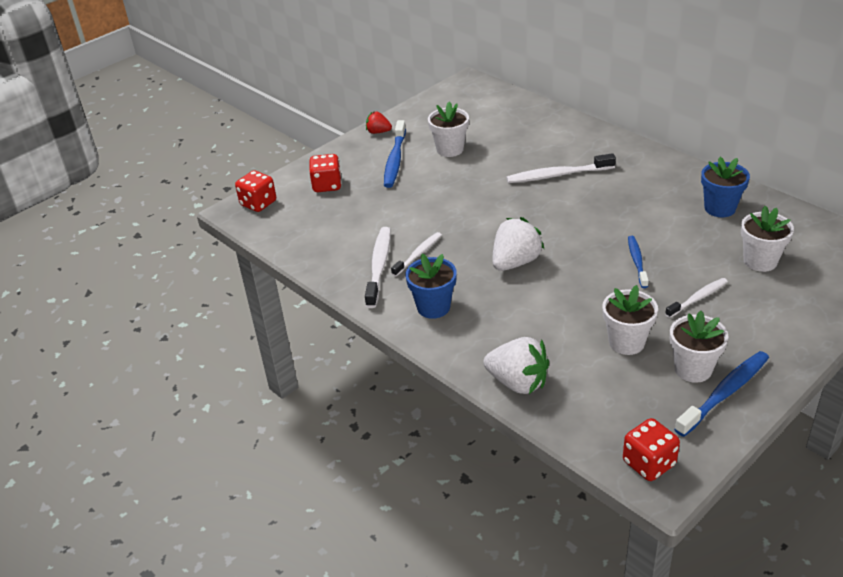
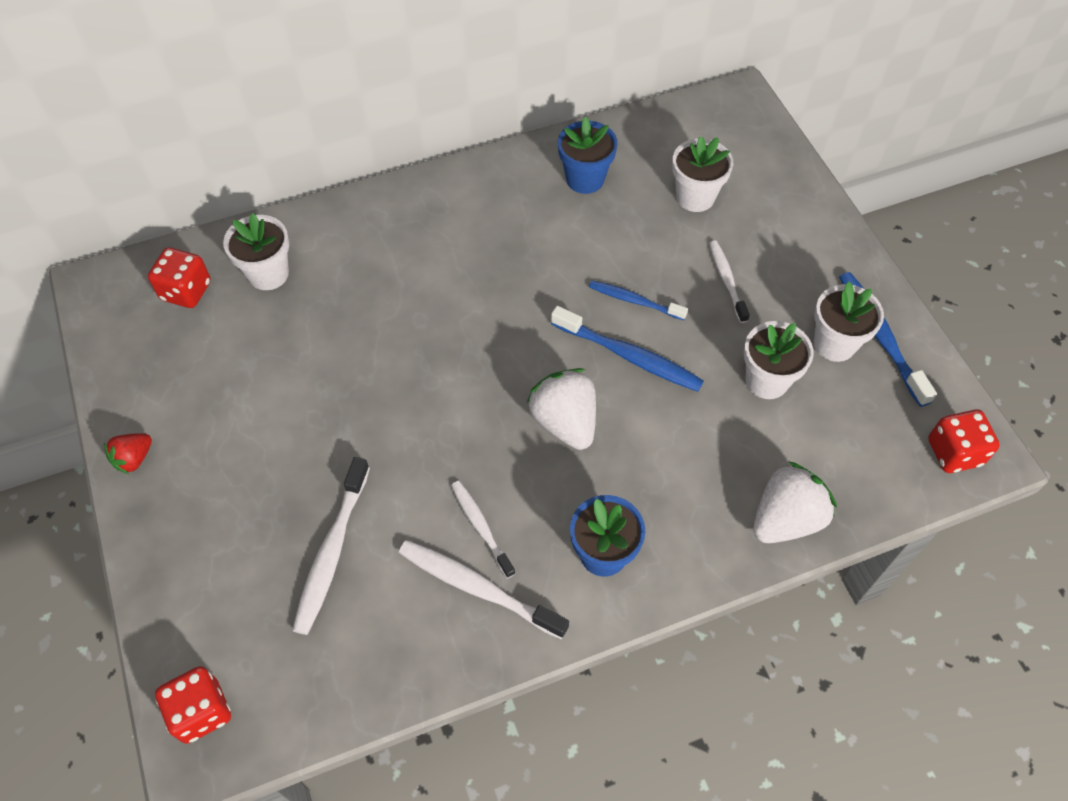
camera: 70 degrees left, 20 degrees up
(327, 185) = (227, 587): red dice -> red dice (186, 291)
(395, 160) = (230, 466): blue toothbrush -> blue toothbrush (629, 356)
(450, 149) = (258, 385): white flower pot -> white flower pot (268, 274)
(557, 175) = (413, 293): white toothbrush -> white toothbrush (332, 552)

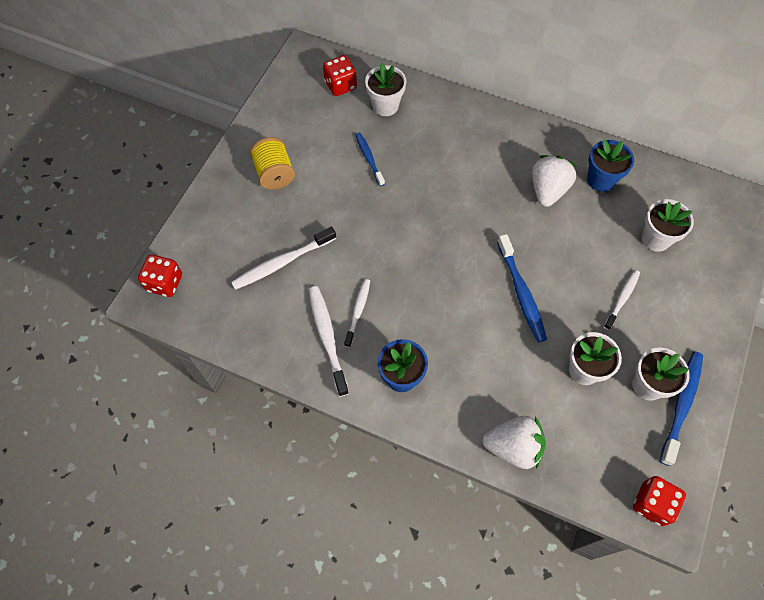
camera: 45 degrees right, 5 degrees up
(134, 459) = (244, 148): red strawberry -> none
(210, 457) = (275, 174): none -> yellow spool
(565, 422) = (451, 297): white strawberry -> white strawberry (547, 190)
(634, 301) = (556, 267): blue toothbrush -> blue toothbrush (369, 158)

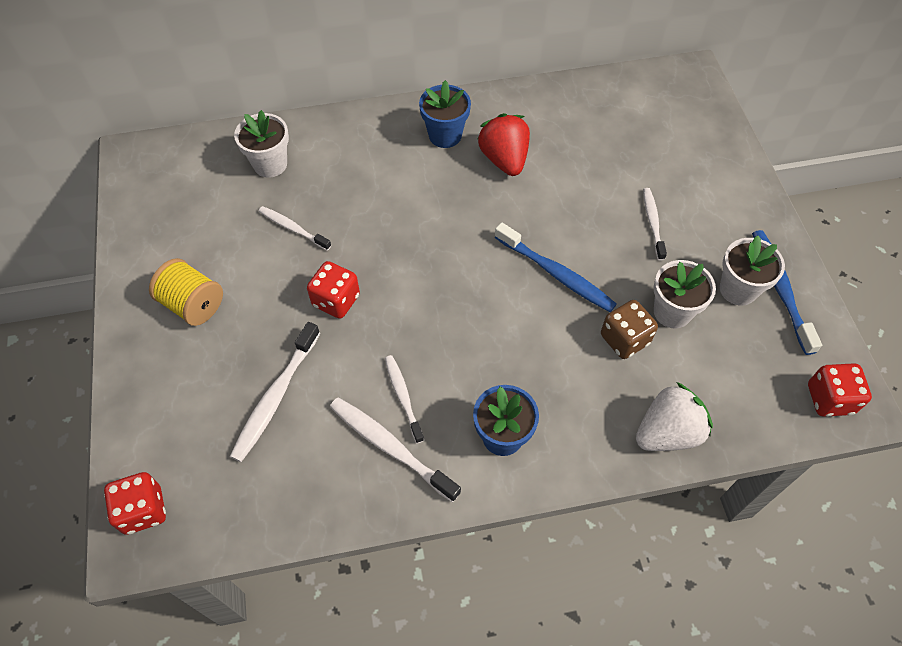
camera: 35 degrees left, 5 degrees down
(340, 85) = (202, 169): red dice -> red dice (336, 300)
(369, 158) = (293, 228): blue toothbrush -> white toothbrush
(534, 367) = (624, 339): none -> brown dice
(547, 190) = (504, 159): white strawberry -> red strawberry
(600, 180) = (546, 123): blue flower pot -> blue flower pot (445, 135)
(655, 239) = (638, 150): white flower pot -> none

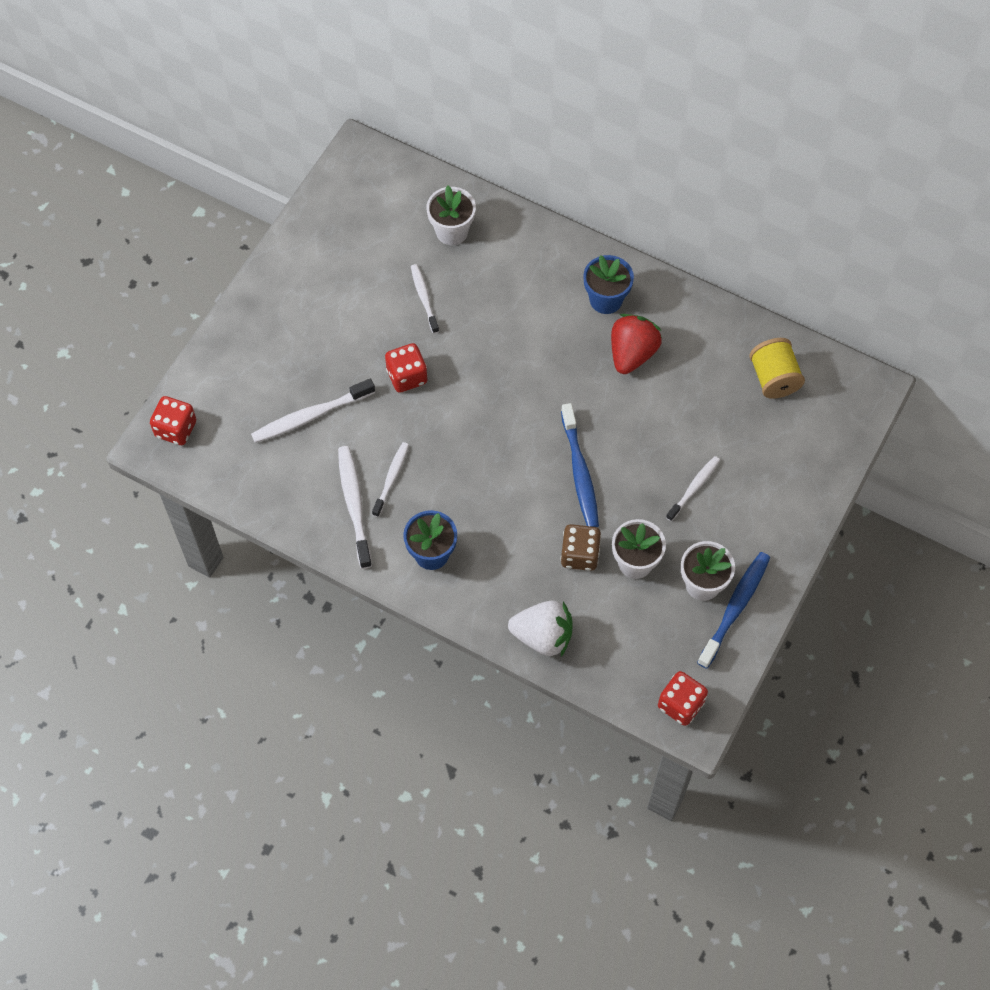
camera: 40 degrees right, 5 degrees up
(193, 304) = (310, 308): yellow spool -> yellow spool (774, 378)

